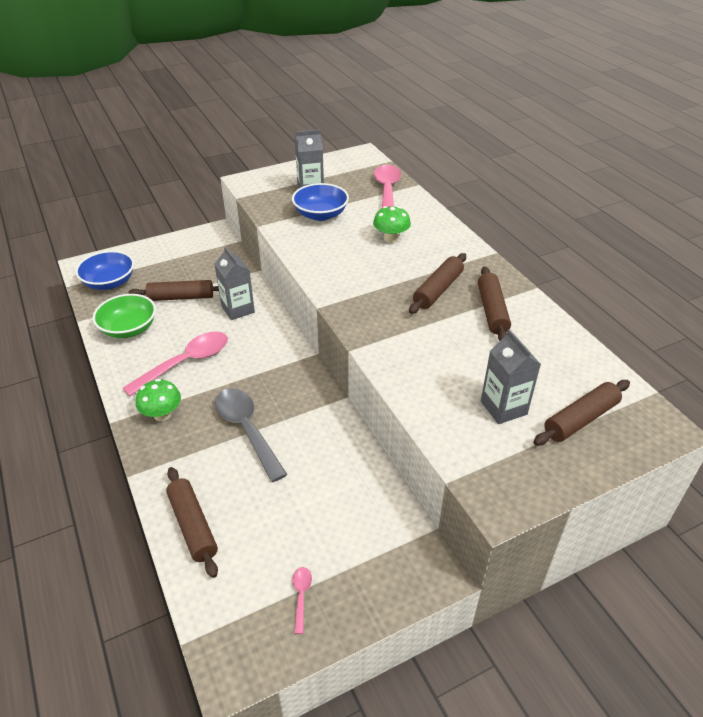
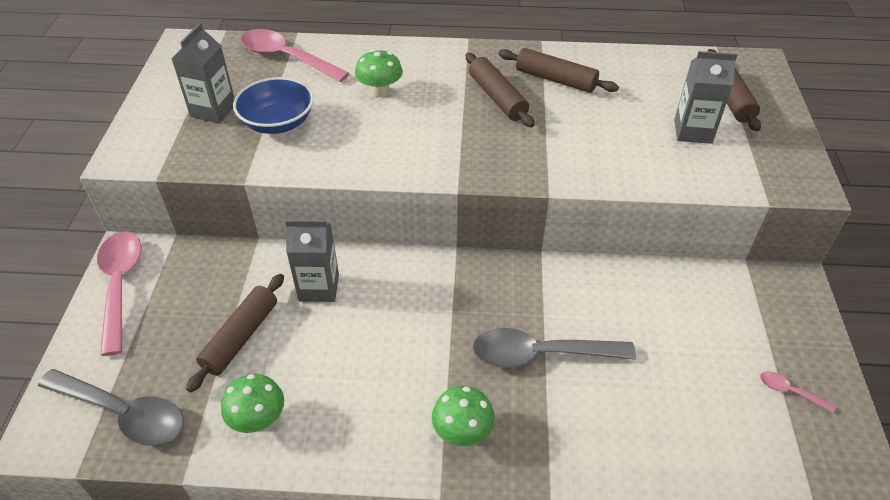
camera: 60 degrees left, 5 degrees up
(109, 282) = (123, 413): blue bowl -> grey spoon
(129, 329) = (258, 419): green bowl -> green mushroom
(186, 363) = (381, 375): pink spoon -> pink spoon (120, 286)
(193, 525) = (662, 456): brown rolling pin -> none

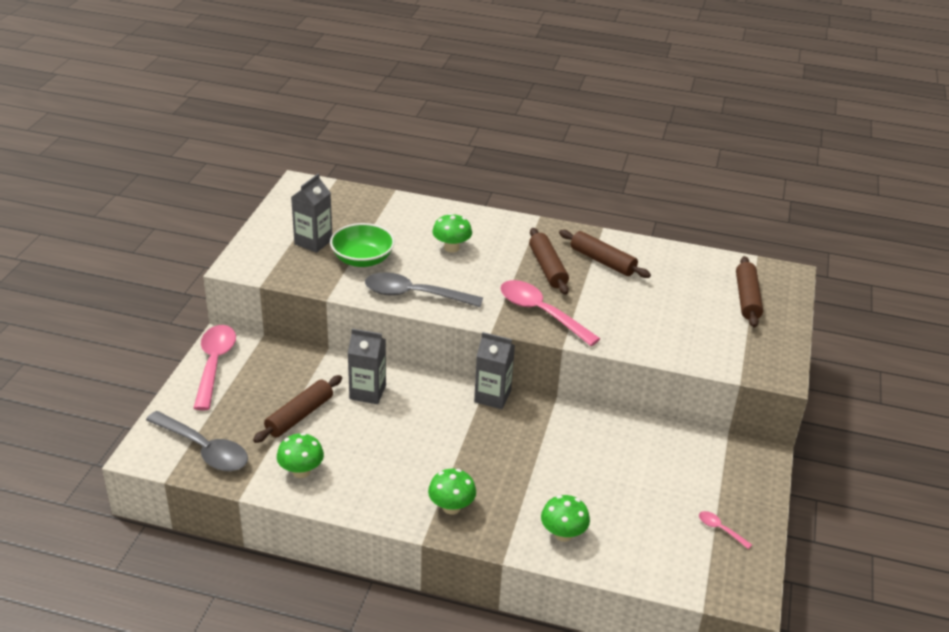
camera: 10 degrees right, 10 degrees down
(278, 122) = (362, 259): blue bowl -> green bowl
(286, 58) = (381, 209): pink spoon -> pink spoon (541, 313)
(540, 354) = (529, 469): grey spoon -> grey spoon (414, 295)
(611, 441) = (563, 534): none -> green mushroom
(692, 131) = (702, 320): grey carton -> grey carton (492, 396)

